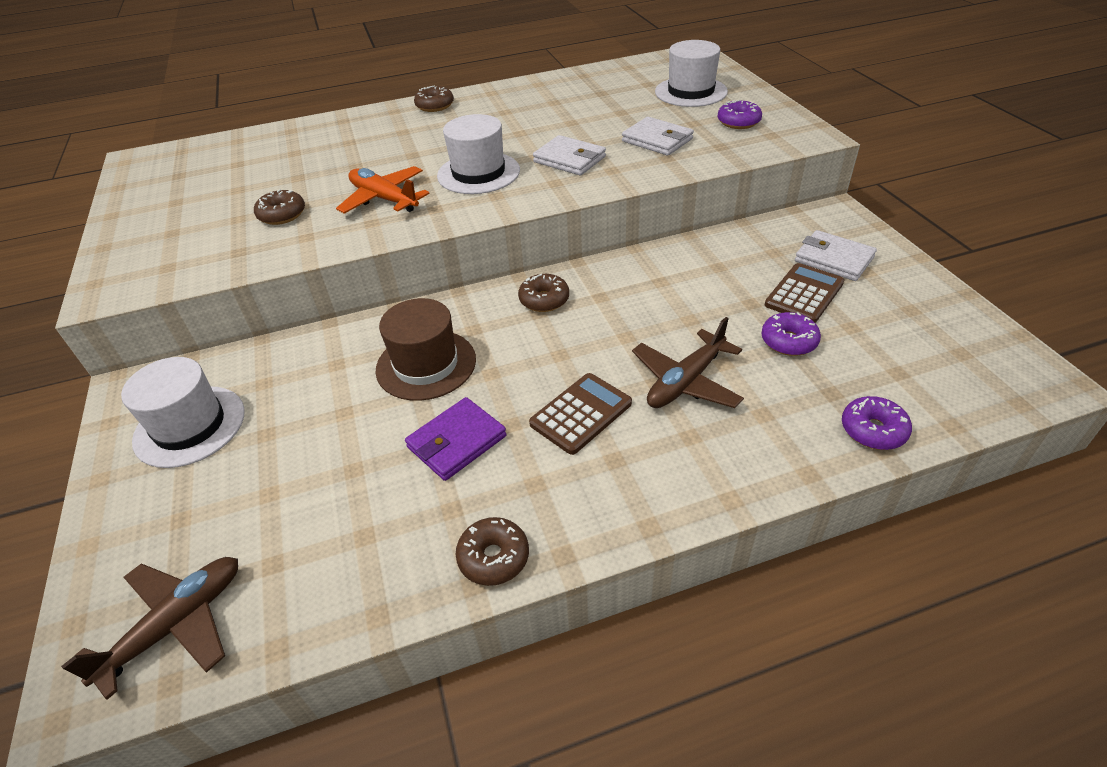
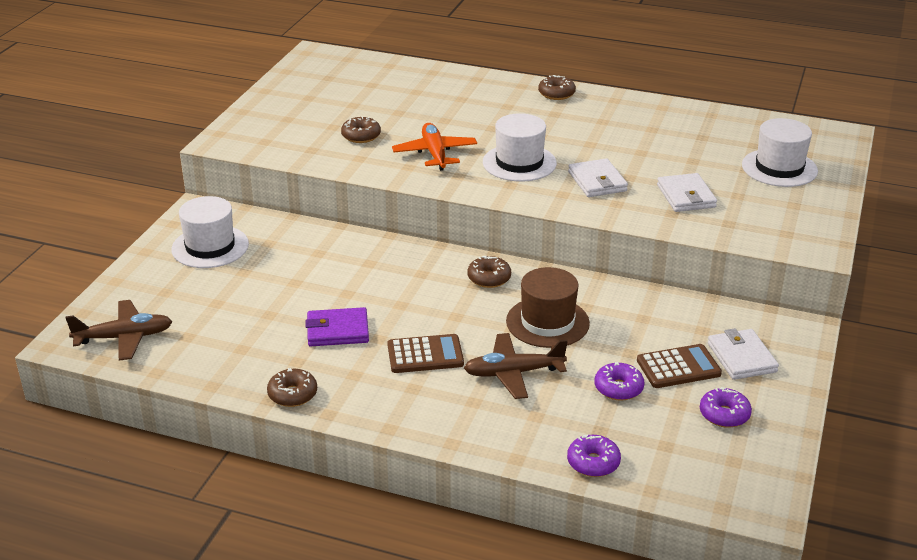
camera: 35 degrees right, 10 degrees down
(426, 364) = (369, 280): brown hat -> brown hat (547, 322)
(738, 122) = (776, 211): purple donut -> purple donut (724, 414)

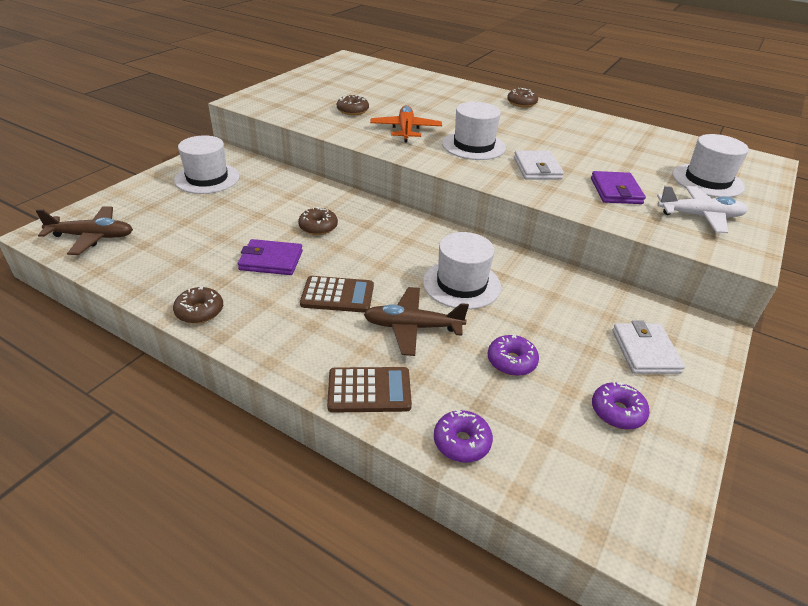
camera: 10 degrees right, 5 degrees up
(489, 278) = (422, 237): brown donut -> brown donut (318, 227)
(547, 322) = (461, 284): brown hat -> white hat
(678, 367) = (578, 350): brown calculator -> brown calculator (369, 390)
(686, 196) = (616, 191): white wallet -> purple wallet
(774, 212) = (700, 216): none -> white plane

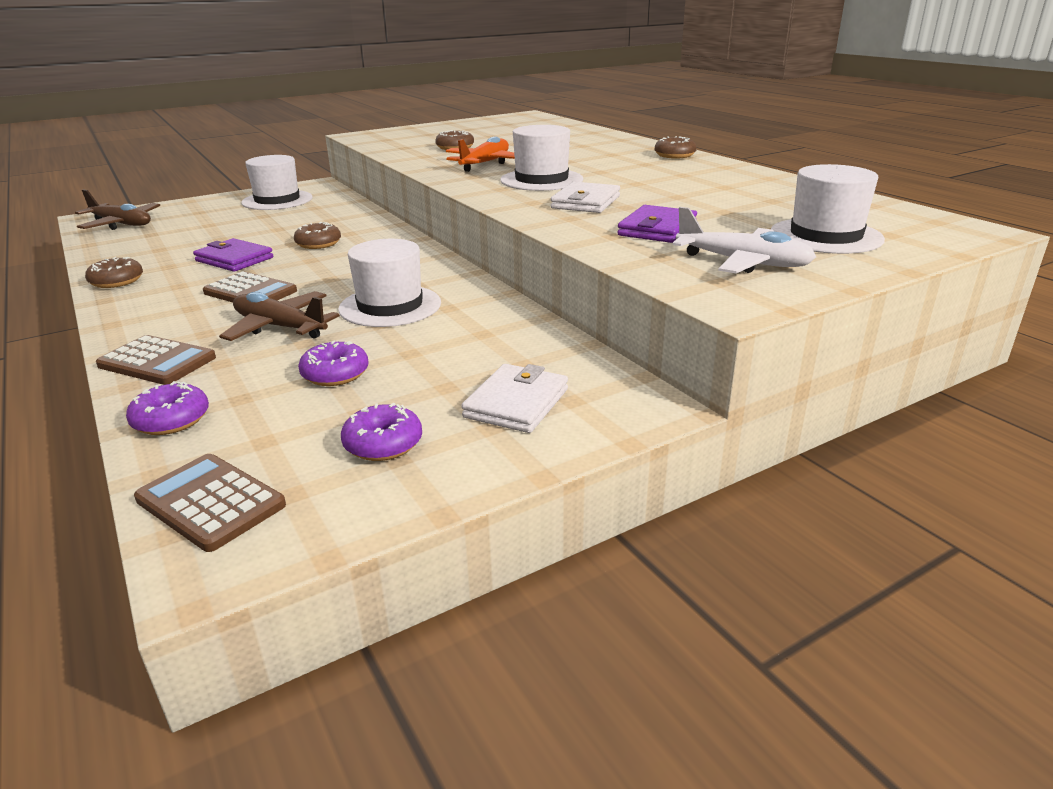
camera: 30 degrees right, 10 degrees down
(585, 500) = (210, 502): none -> brown calculator

